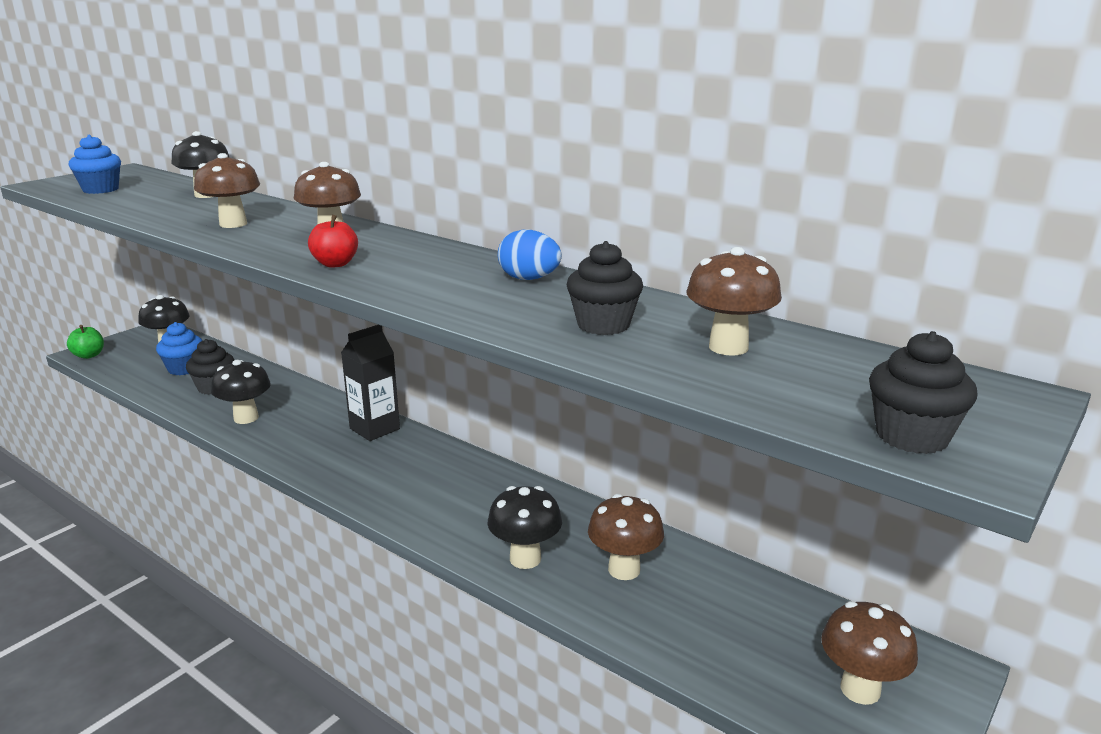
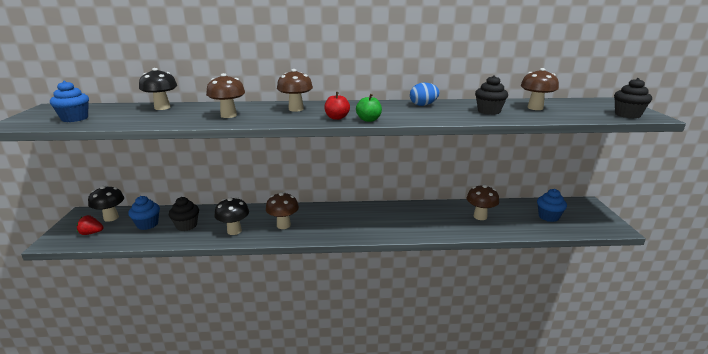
camera: 40 degrees left, 0 degrees up
(89, 355) = (60, 241): green apple -> green apple (369, 120)
(125, 357) = (91, 233): none -> red strawberry
(374, 429) = (307, 211): black carton -> none
(525, 559) = (448, 228): black mushroom -> none
(773, 645) = (548, 217): none -> blue cupcake
(860, 689) = (582, 217): brown mushroom -> brown mushroom (283, 225)

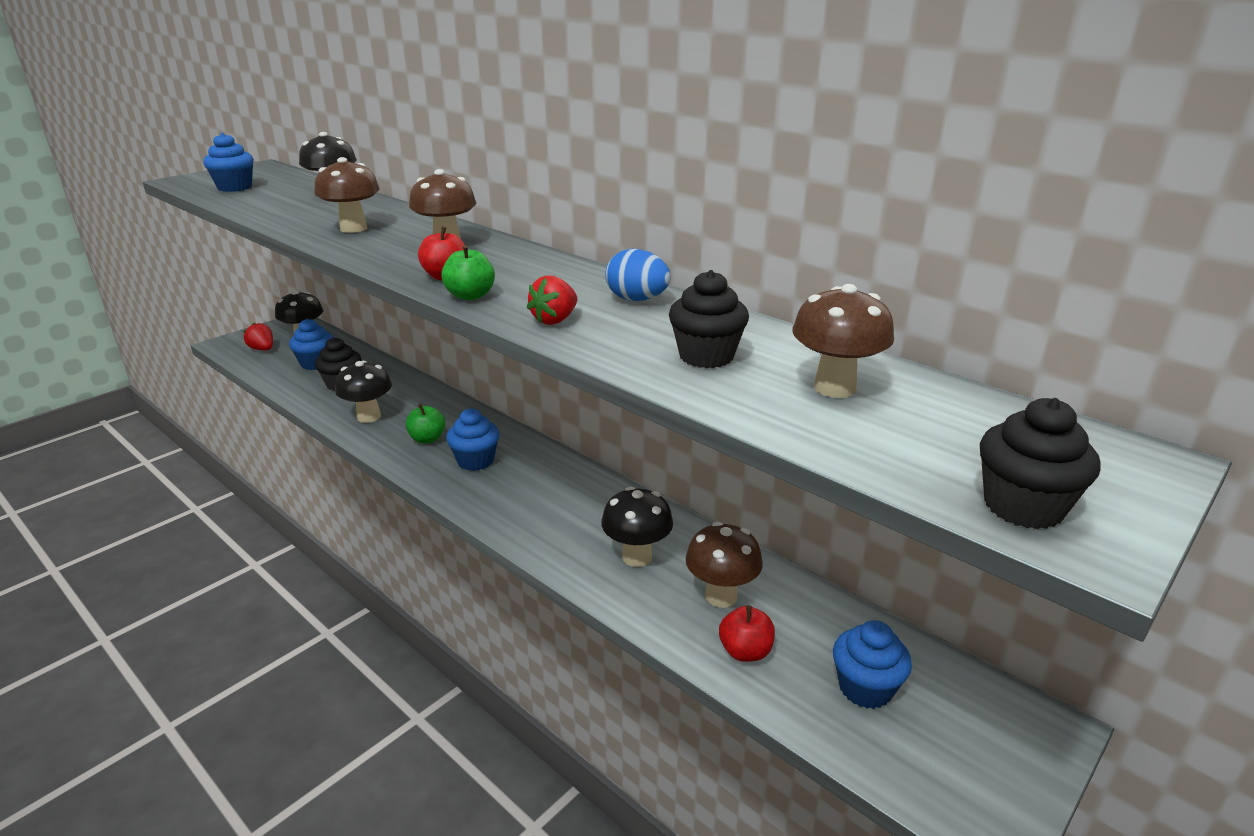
camera: 45 degrees right, 5 degrees up
(283, 225) = (427, 439): brown mushroom -> green apple
(322, 222) = (475, 461): none -> blue cupcake
(420, 117) = (555, 320): none -> red strawberry
(438, 220) = (636, 557): none -> black mushroom
(512, 226) = (745, 651): none -> red apple

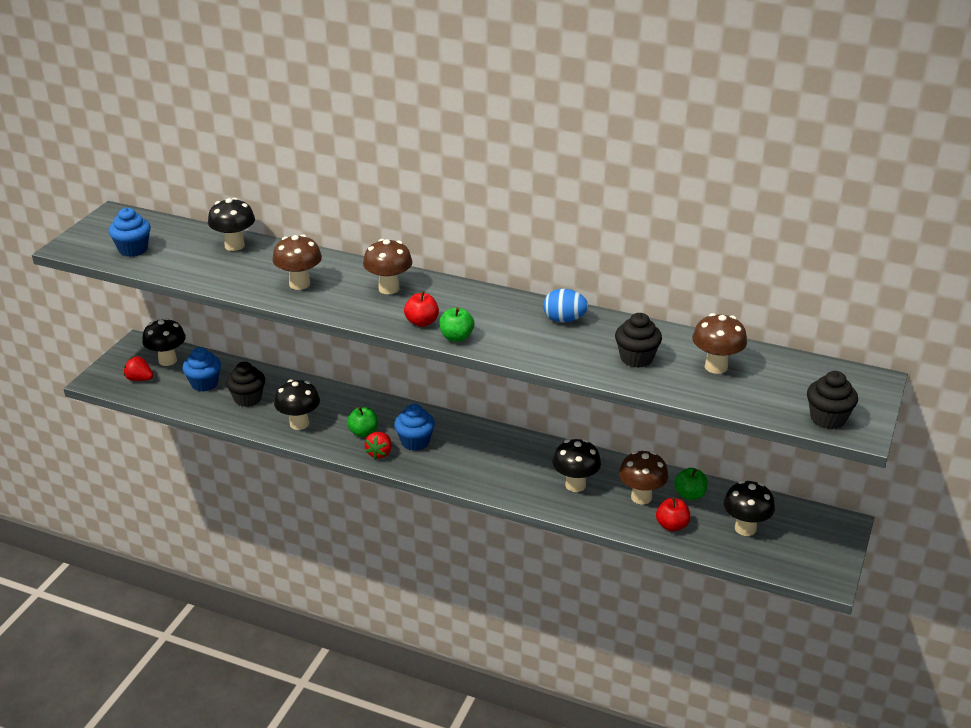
camera: 20 degrees left, 5 degrees up
(555, 320) = (528, 348): red strawberry -> red strawberry (379, 453)
(797, 610) = (690, 495): none -> green apple
(865, 688) = (745, 528): blue cupcake -> black mushroom

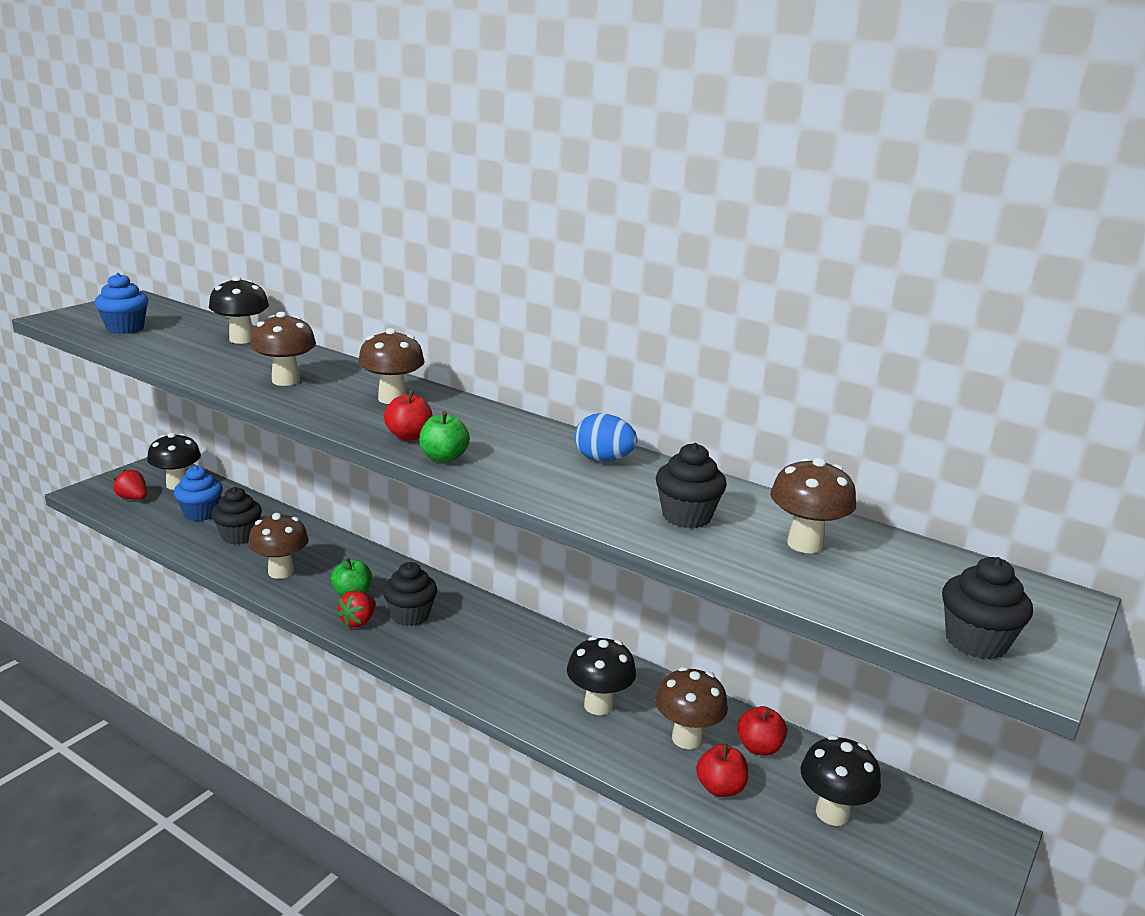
camera: 10 degrees right, 10 degrees down
(299, 424) = (281, 572): black mushroom -> brown mushroom
(415, 442) = (410, 615): blue cupcake -> black cupcake
(690, 495) = (759, 747): green apple -> red apple

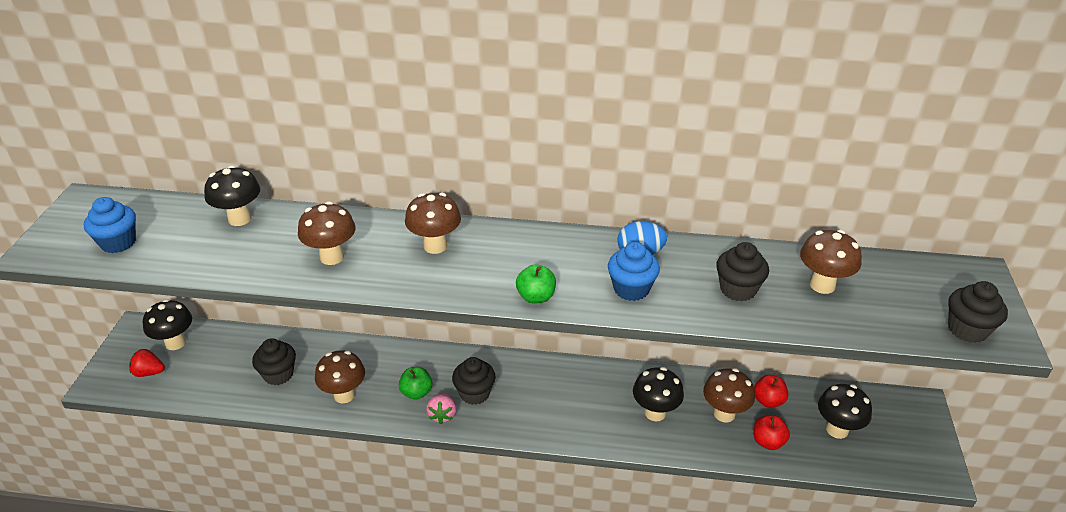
camera: 25 degrees left, 15 degrees up
(201, 513) = (224, 364): blue cupcake -> blue cupcake (631, 289)
(358, 621) = (442, 415): red strawberry -> pink strawberry
(409, 436) = (489, 284): red apple -> none

